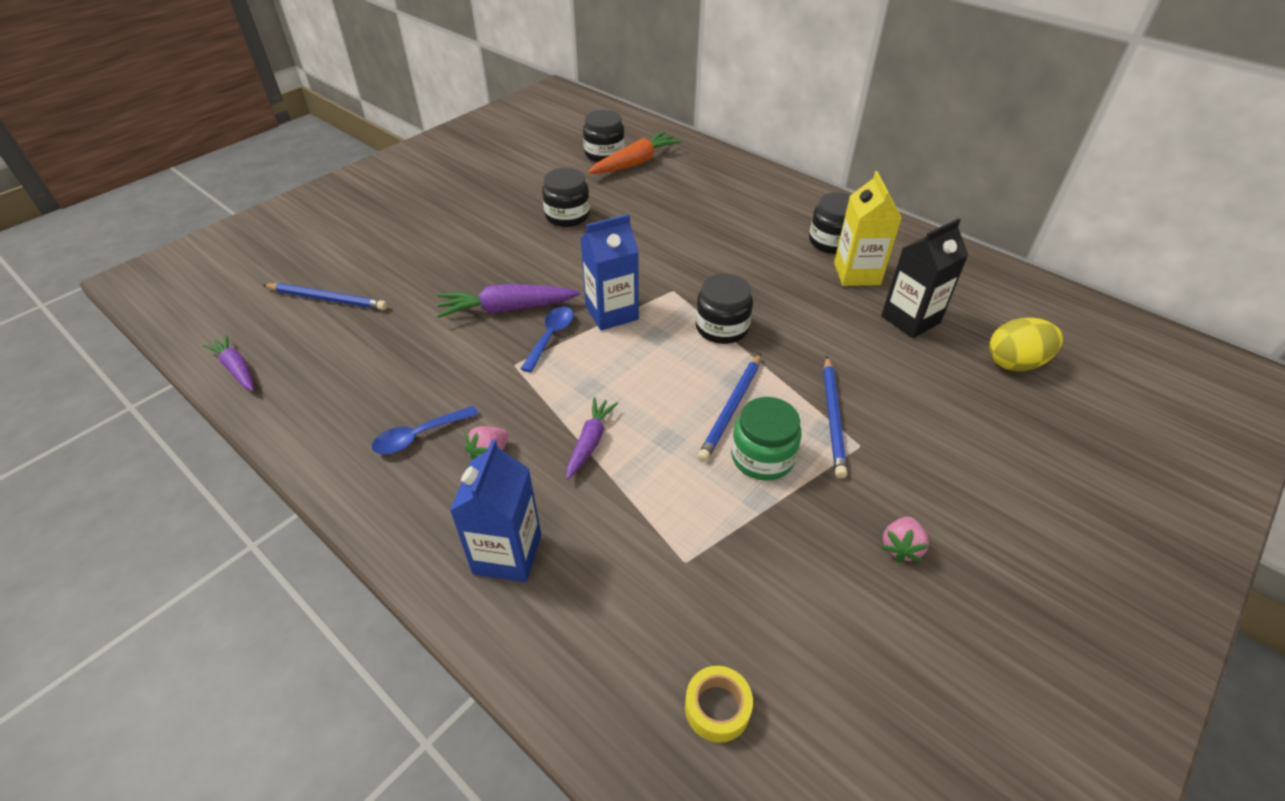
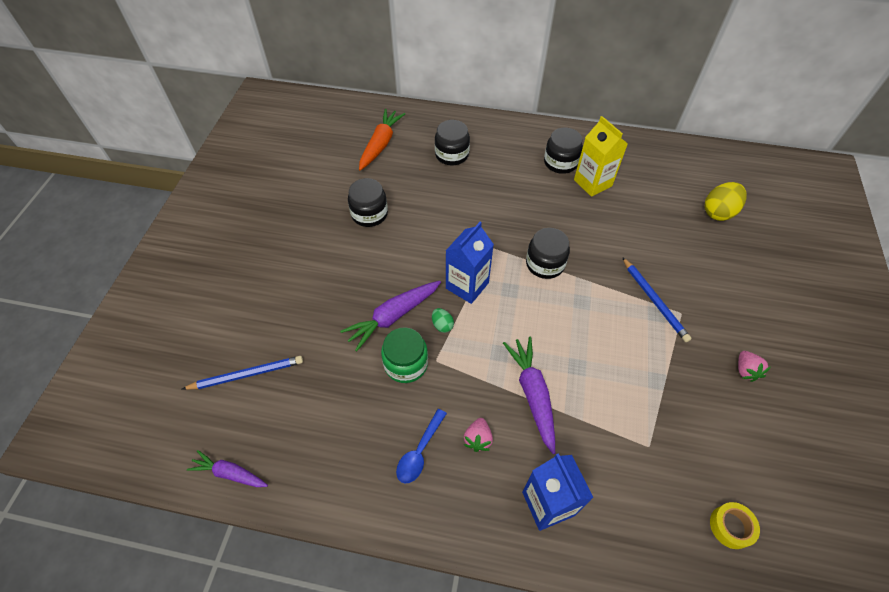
camera: 30 degrees left, 10 degrees up
(551, 337) = (442, 325): blue spoon -> green egg
(590, 442) = (532, 394): purple carrot -> purple carrot, size x1.58
(604, 154) = (351, 144): black jar -> black jar (452, 155)
(731, 409) = (595, 324): blue pencil -> none
(762, 457) = (637, 350): green jar -> green jar (406, 364)
(910, 319) = (645, 205): black carton -> none

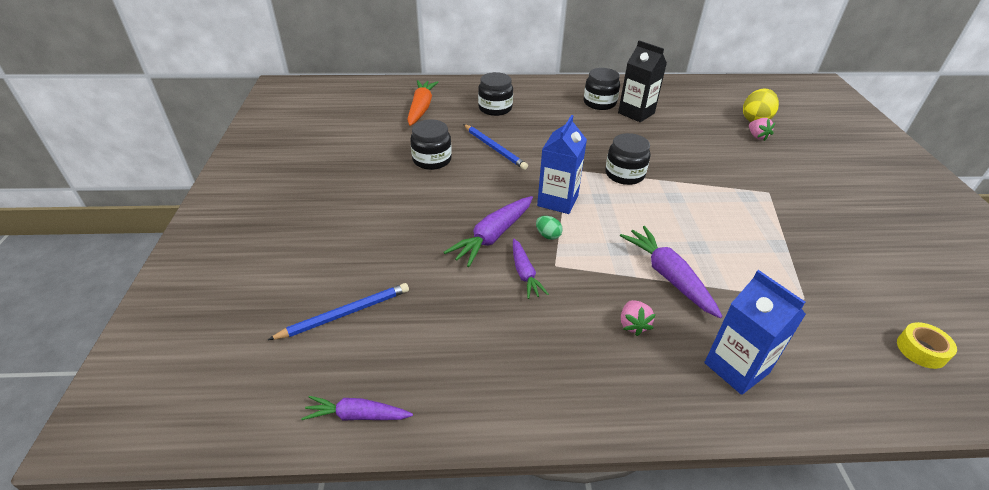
camera: 15 degrees left, 15 degrees down
(406, 364) = (524, 273): green jar -> purple carrot
(419, 452) = (576, 349): blue spoon -> none
(592, 183) = (636, 113): yellow carton -> black carton
(654, 300) = (739, 187): blue pencil -> blue pencil (494, 148)
(745, 370) = (851, 225): pink strawberry -> pink strawberry (757, 136)

